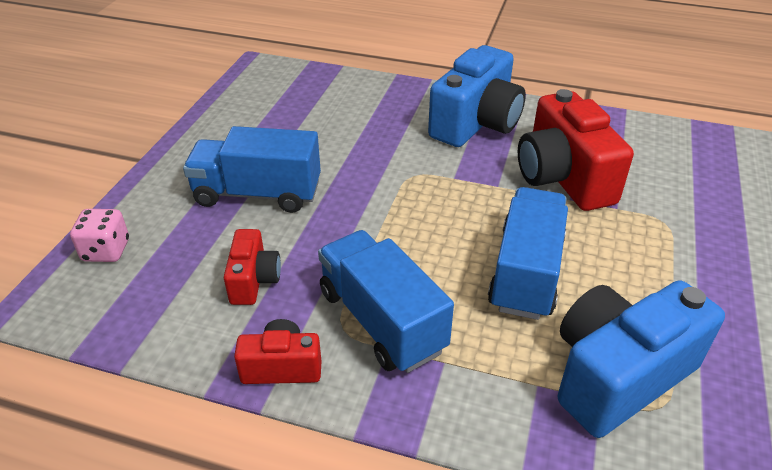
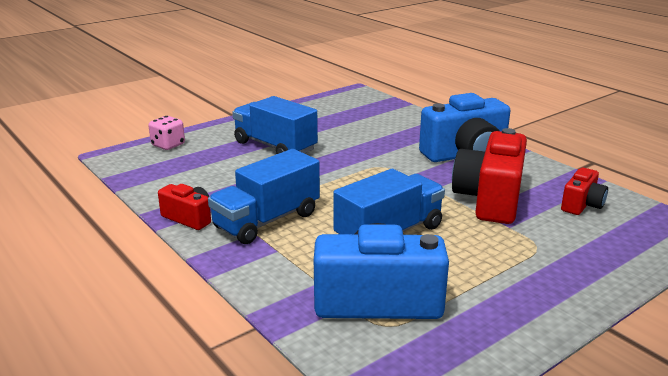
camera: 35 degrees right, 15 degrees down
(253, 280) = (222, 180): red camera -> red camera (582, 205)
(381, 321) = (267, 220): blue truck -> blue truck turned 135 degrees counterclockwise

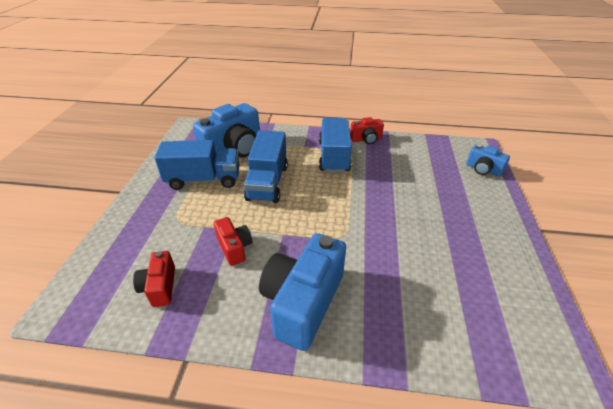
camera: 135 degrees right, 15 degrees up
(168, 145) = (483, 169): pink dice -> blue camera
(275, 146) = (436, 209): blue truck -> blue truck (204, 179)
(490, 199) = (234, 248): red camera -> red camera, size x0.52

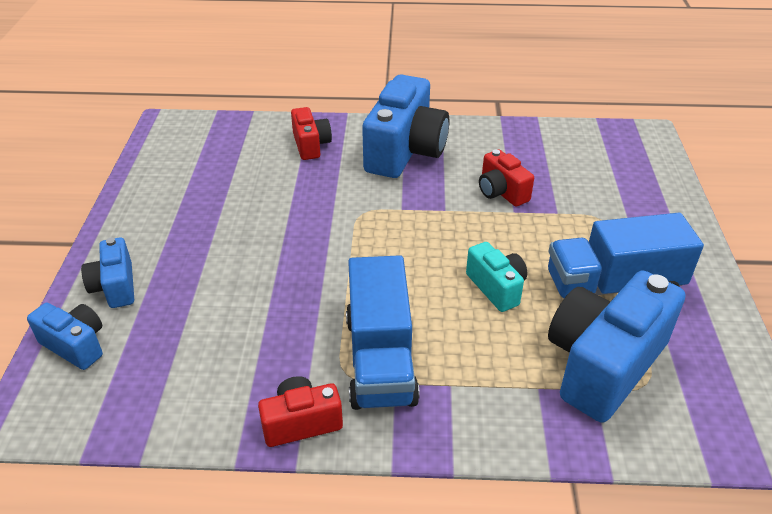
camera: 175 degrees right, 0 degrees up
(160, 287) = (562, 154): red camera -> red camera (311, 145)
(267, 182) = (496, 288): blue truck -> turquoise camera
(485, 196) = (115, 286): none -> blue camera

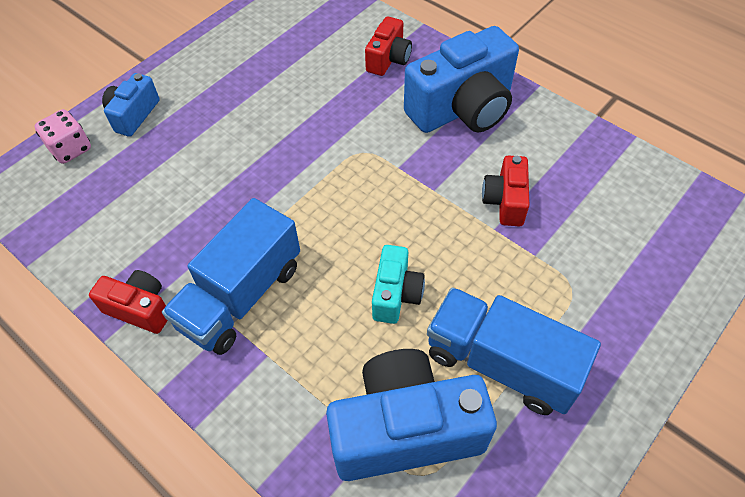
camera: 40 degrees right, 15 degrees up
(75, 345) = (70, 149): blue camera -> pink dice

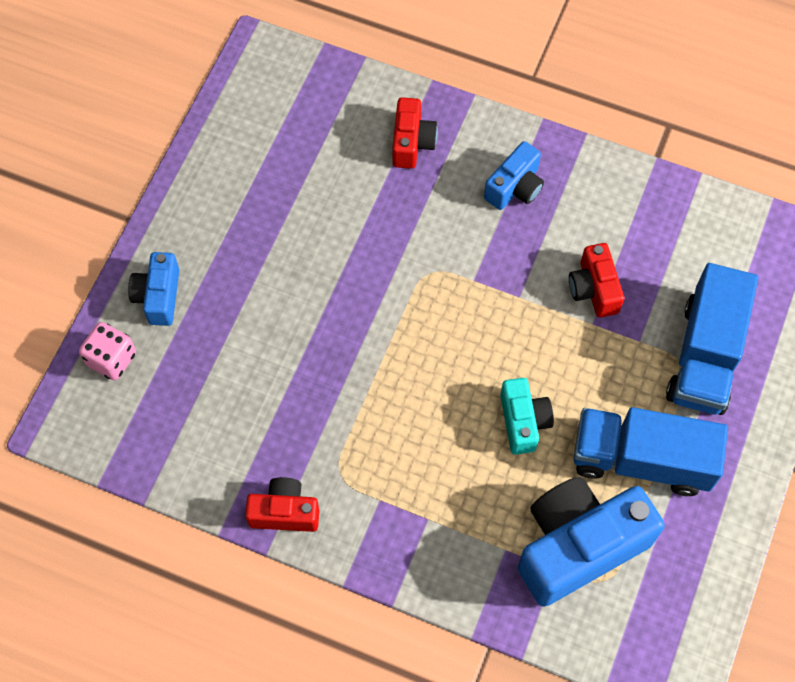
camera: 20 degrees left, 10 degrees up
(241, 296) = (376, 469): blue truck -> blue truck (705, 355)
(462, 108) = (515, 187): blue camera -> blue camera, size x0.52

